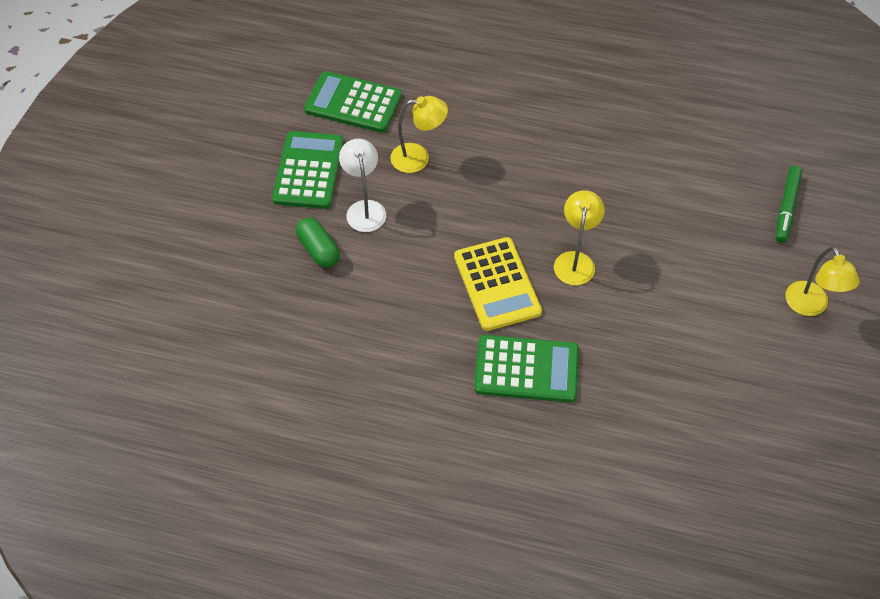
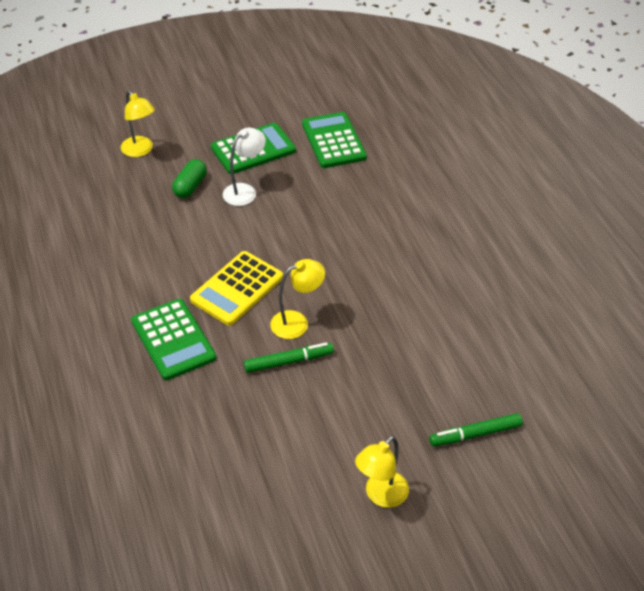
camera: 55 degrees right, 10 degrees down
(418, 158) = (315, 195): yellow lamp -> yellow lamp (140, 151)
(619, 292) = (288, 361): none -> green marker

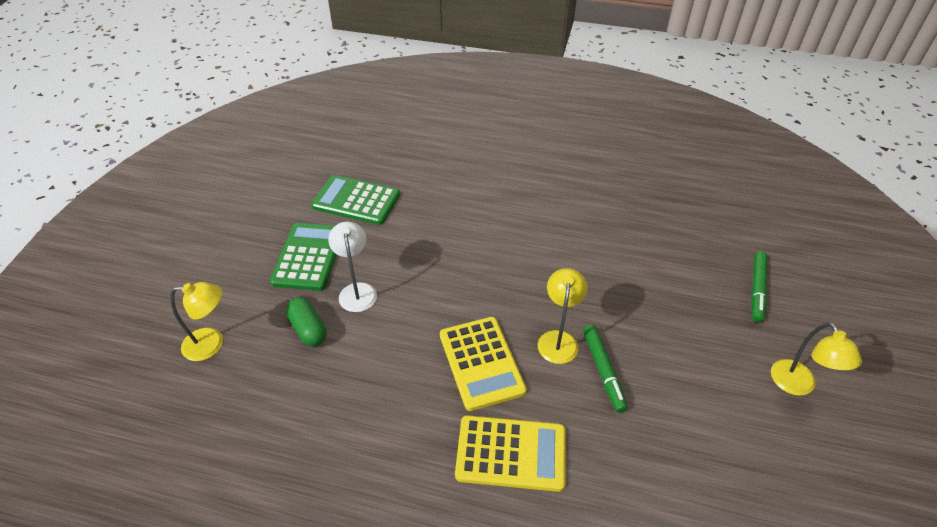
camera: 55 degrees left, 0 degrees up
(173, 340) = (511, 453): green calculator -> yellow calculator
(288, 361) = (603, 371): green marker -> green marker turned 150 degrees clockwise

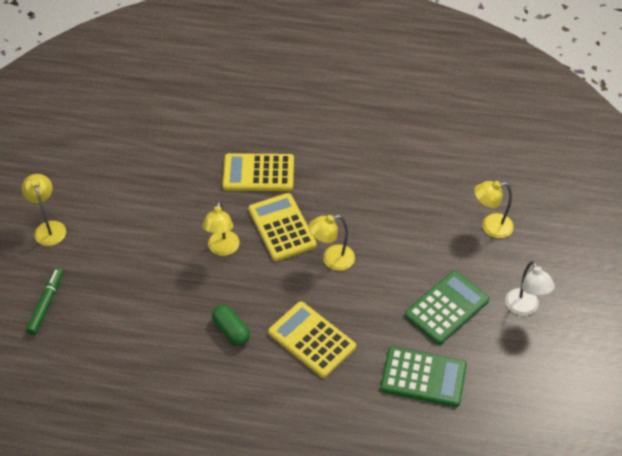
camera: 175 degrees right, 5 degrees up
(308, 257) = (446, 308): green calculator -> green calculator turned 135 degrees counterclockwise
(308, 329) = (421, 243): green capsule -> green capsule (231, 330)
(357, 291) = (392, 278): white lamp -> white lamp (524, 308)
(423, 317) = (332, 259): none -> yellow lamp
(459, 237) = (311, 340): none -> yellow calculator
(603, 371) = (190, 228): green marker -> none

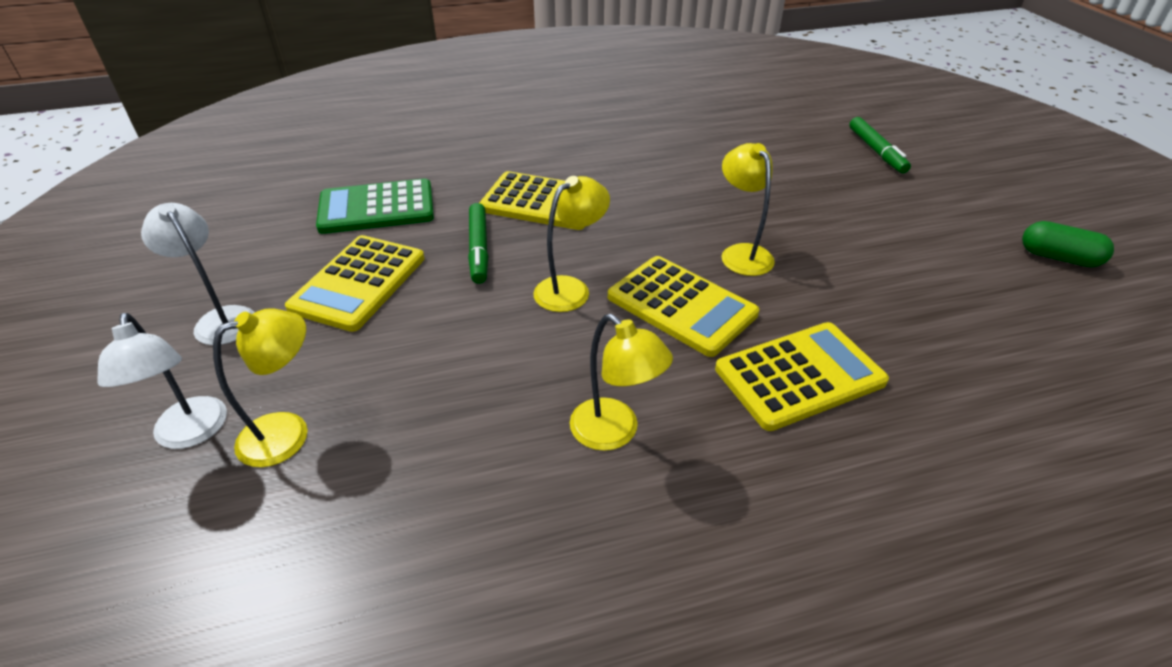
camera: 155 degrees right, 10 degrees down
(49, 228) = (986, 208): yellow lamp -> yellow lamp (614, 433)
(231, 330) = (647, 185): green capsule -> green capsule (1058, 258)
(369, 310) = (479, 249): none -> green marker
(446, 308) = (359, 283): green calculator -> yellow calculator
(533, 241) = (191, 434): none -> white lamp

